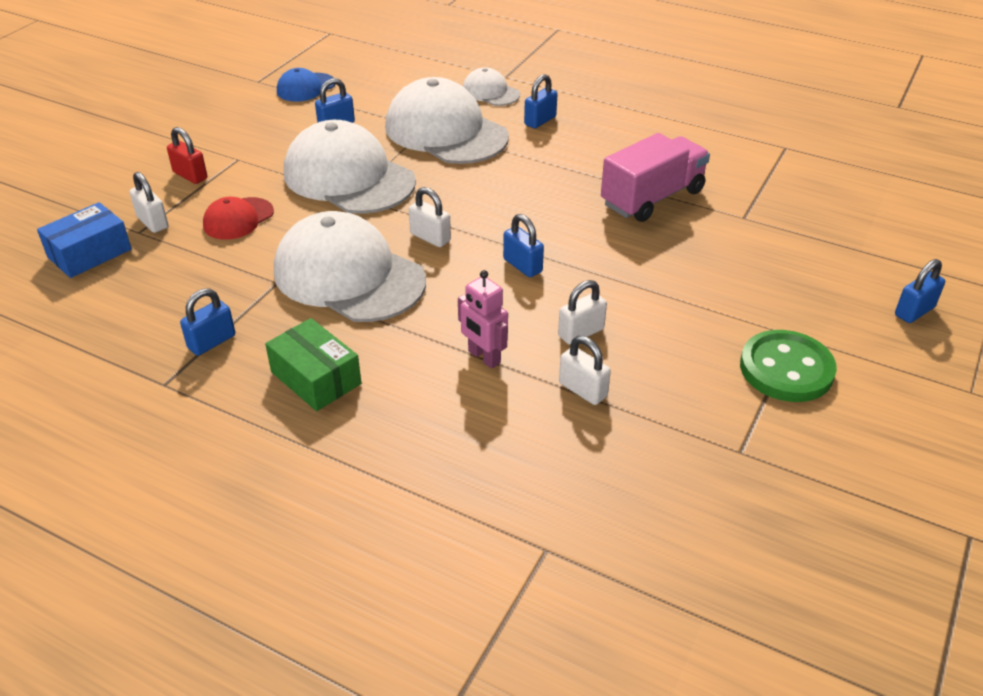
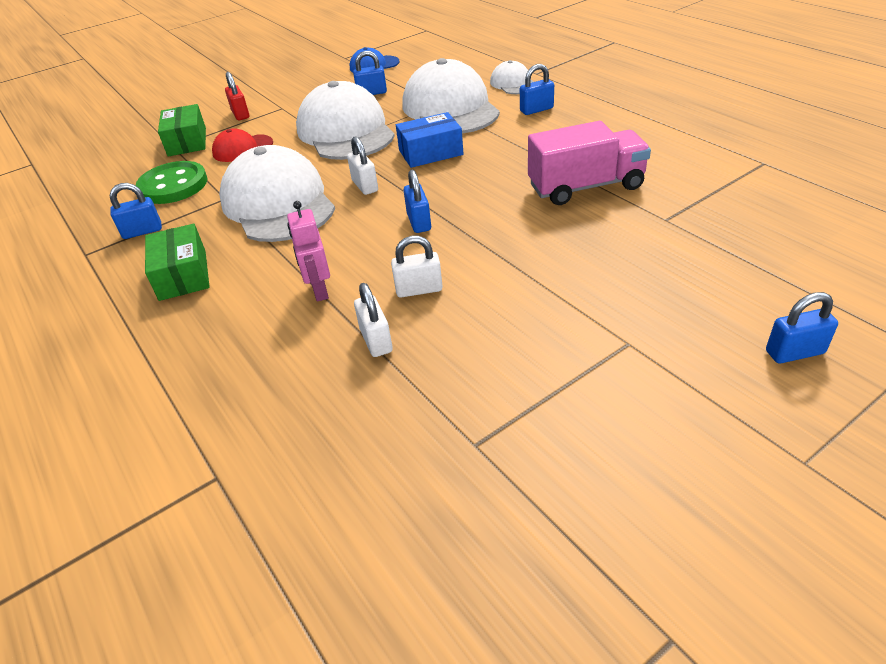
camera: 30 degrees right, 0 degrees up
(89, 253) = (130, 155): blue box -> blue box (430, 152)
(152, 222) = (187, 142): white padlock -> green box
(786, 369) = (592, 375): green button -> green button (173, 185)

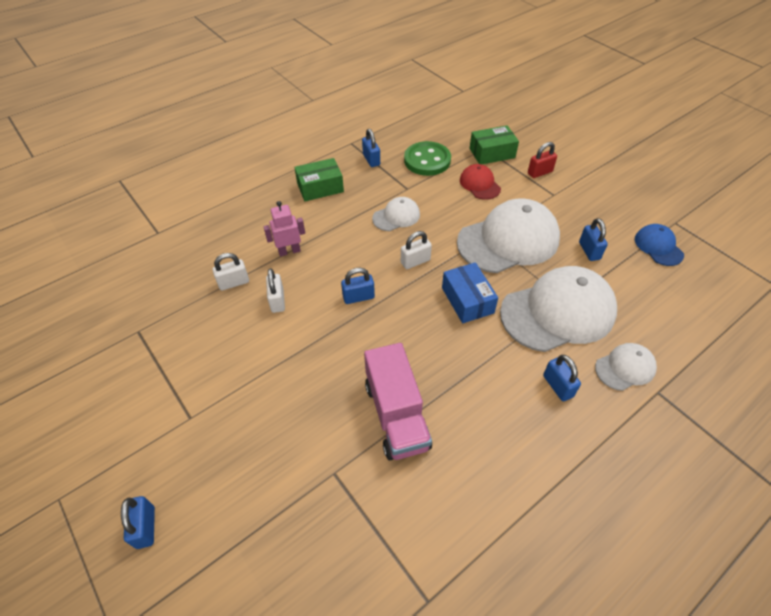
camera: 85 degrees right, 10 degrees up
(278, 203) = (396, 216): white cap -> white cap, size x0.49

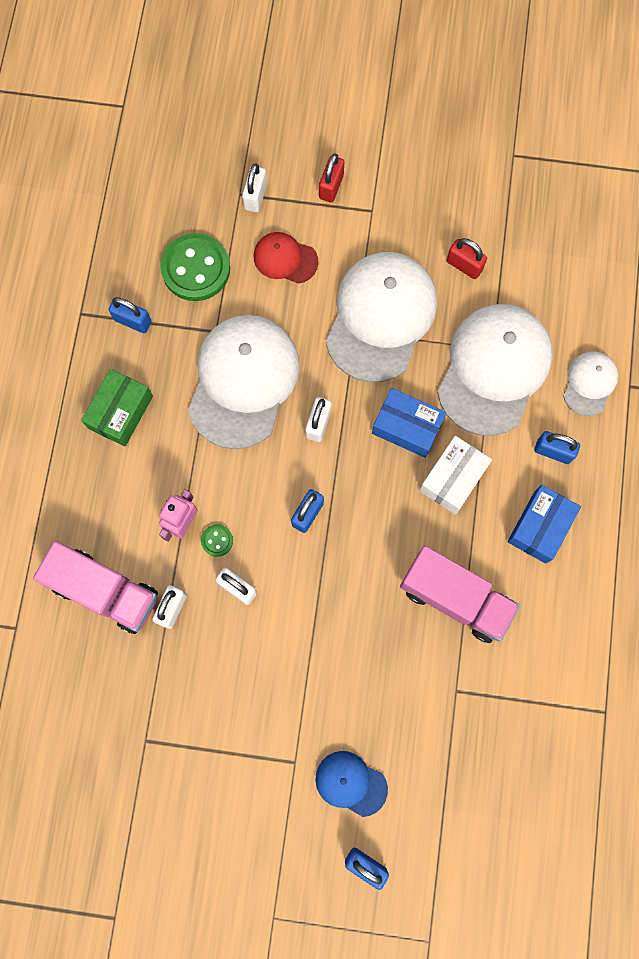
camera: 45 degrees left, 25 degrees up
(215, 250) = (105, 591): none -> pink truck
(295, 271) = (217, 540): none -> green button
(396, 216) = (243, 381): white cap -> white cap, size x2.05
(468, 347) = (453, 478): none -> white box
(492, 153) = (255, 196): green box -> white padlock
(502, 423) = (540, 527): none -> blue box
(589, 251) = (464, 265): blue padlock -> red padlock
(658, 246) = (520, 205): blue cap -> blue cap (351, 783)

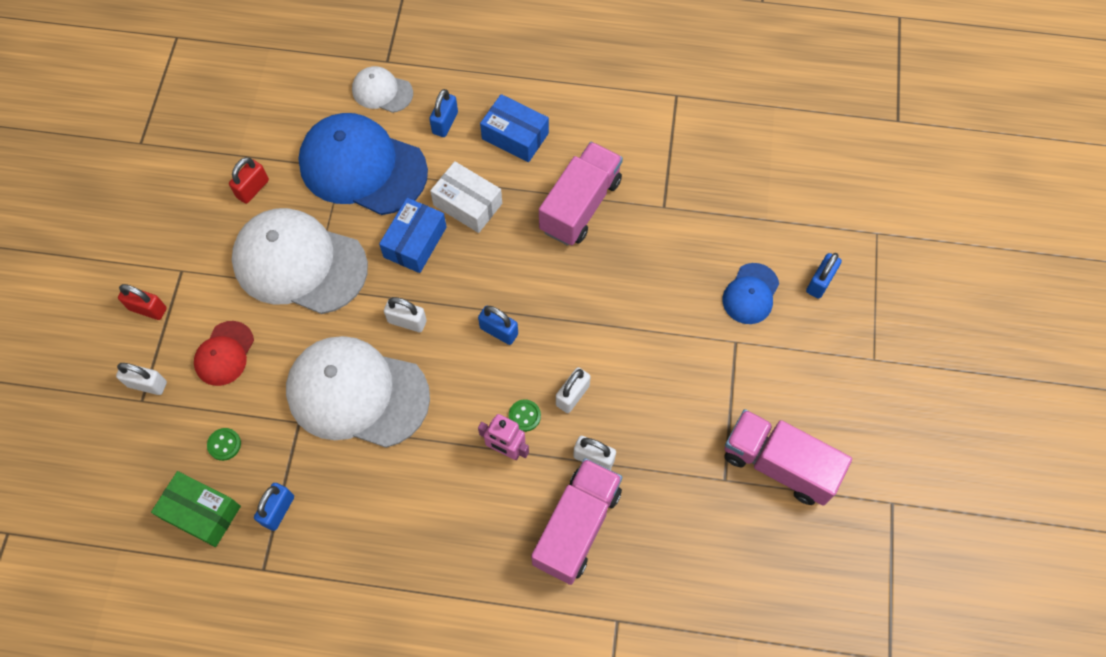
camera: 90 degrees left, 10 degrees down
(120, 412) = (382, 519): green box -> green box (201, 512)
(159, 798) = (778, 464): none -> pink truck
(196, 269) = (224, 444): green button -> green button, size x0.44
(494, 369) = (362, 167): white cap -> blue cap

